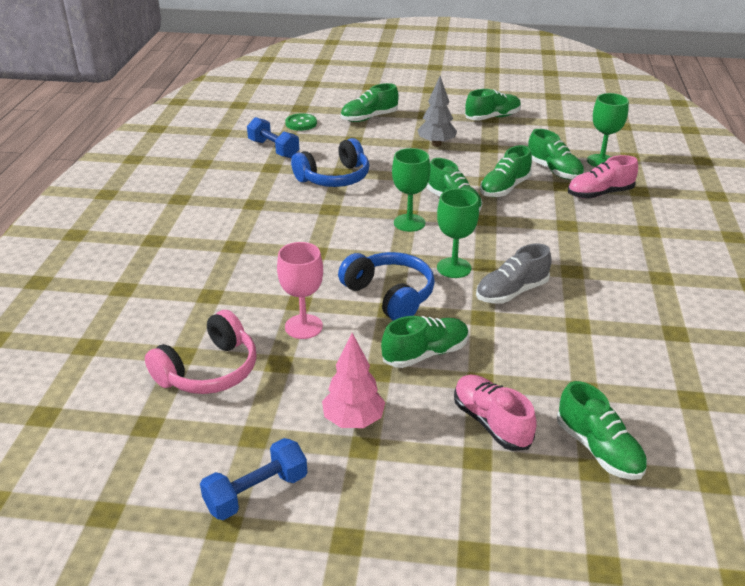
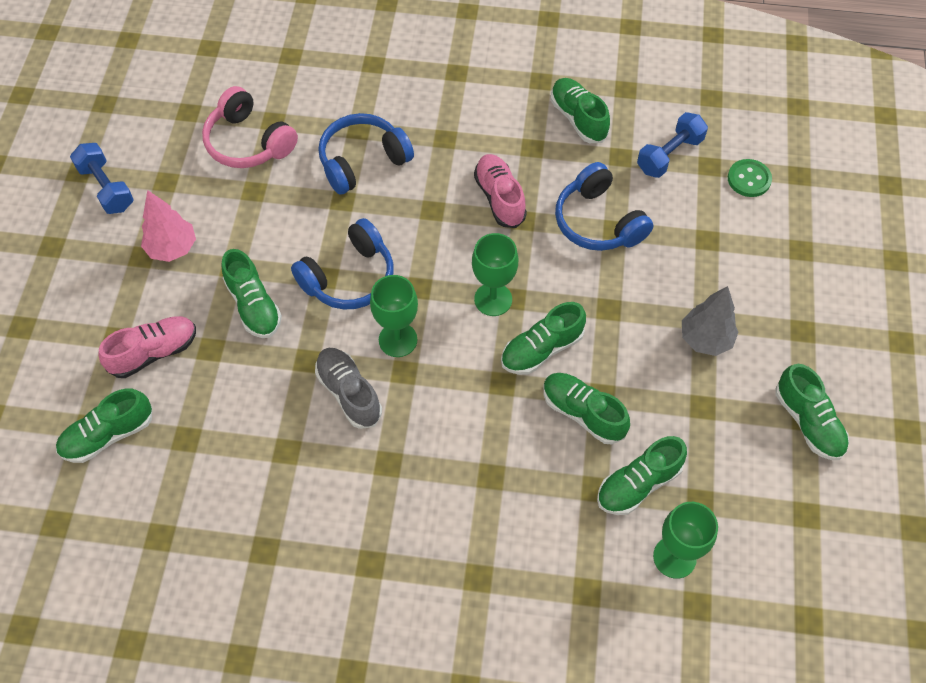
camera: 90 degrees right, 25 degrees up
(252, 291) = (362, 161): none -> blue headphones
(303, 326) = (304, 206): pink goblet -> none
(369, 118) = (779, 258): green shoe -> green shoe (578, 118)
(599, 194) = (574, 534): pink shoe -> pink shoe (499, 198)

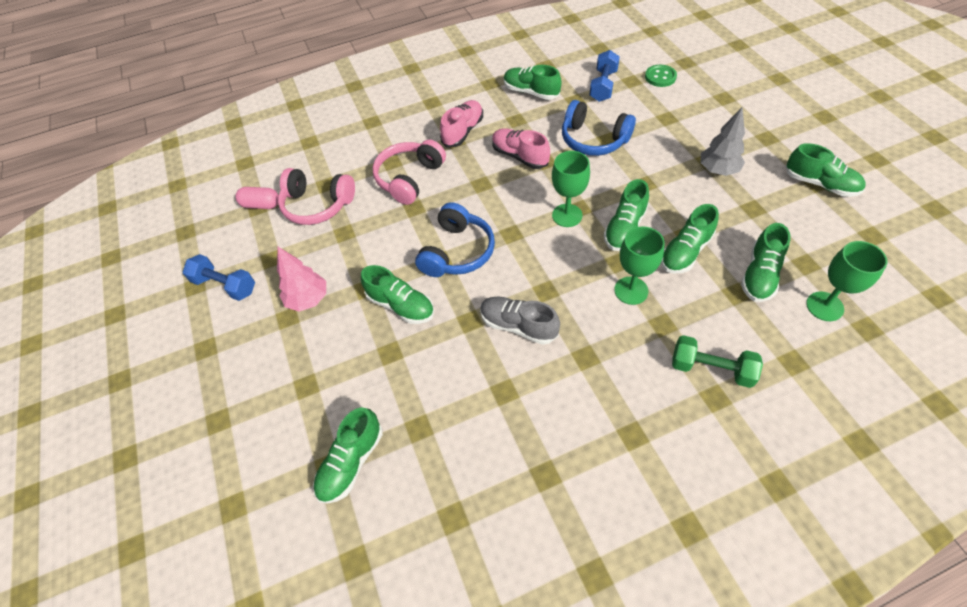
camera: 25 degrees left, 5 degrees down
(154, 352) = (346, 379): pink shoe -> pink shoe (463, 131)
(194, 111) = (261, 205): none -> pink capsule
(362, 161) = (409, 178): blue headphones -> pink headphones
(398, 340) = (524, 273): green goblet -> green goblet (631, 290)
(499, 548) = (711, 369): none -> green dumbbell
(583, 413) = (685, 252): green shoe -> green shoe turned 60 degrees counterclockwise

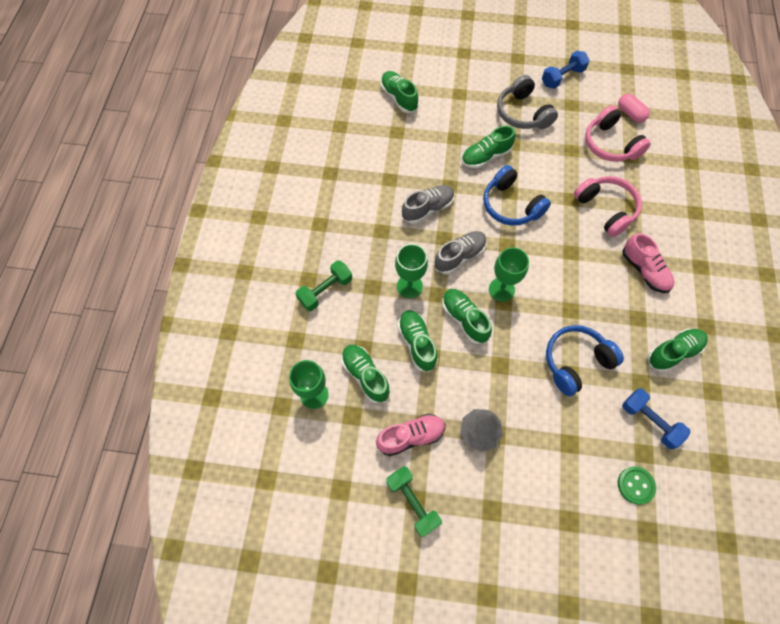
camera: 115 degrees right, 10 degrees up
(261, 205) = (630, 114): pink capsule -> pink capsule turned 75 degrees counterclockwise
(308, 299) = (522, 113): pink tree -> grey headphones
(317, 205) = (610, 144): pink headphones -> pink headphones turned 75 degrees counterclockwise
(520, 156) = (587, 295): pink shoe -> pink shoe (411, 436)
(557, 265) = (459, 256): none -> grey shoe
(820, 184) = (413, 502): green shoe -> green dumbbell

